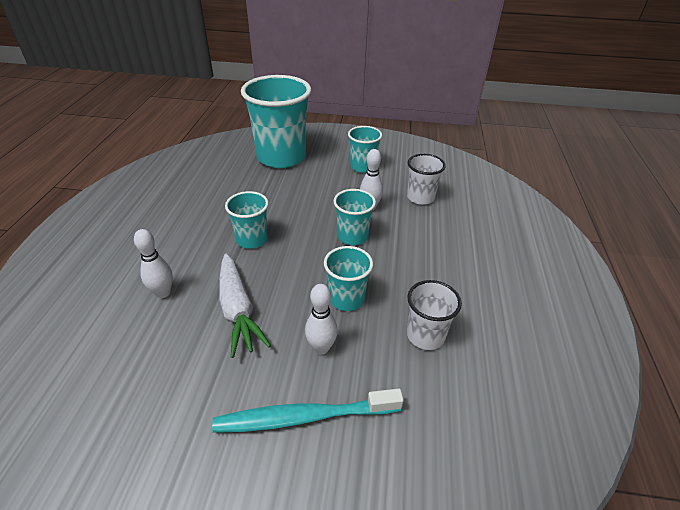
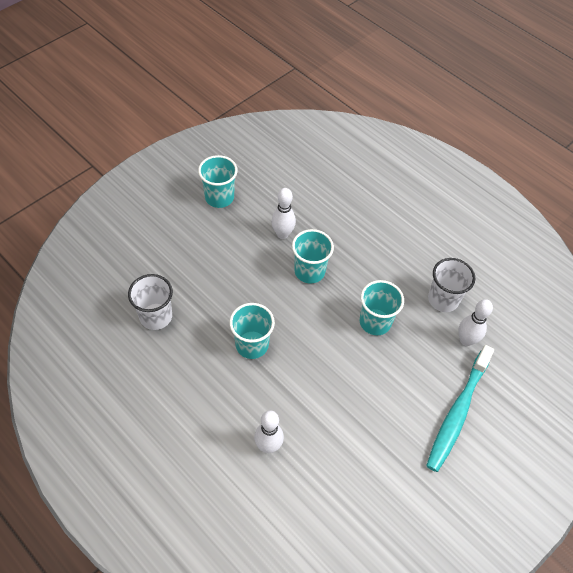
camera: 55 degrees left, 15 degrees up
(238, 310) = (331, 400): white carrot -> none
(281, 157) = (139, 248): turquoise cup -> none
(321, 348) = (409, 367): white bowling pin -> white bowling pin (466, 340)
(420, 197) = (301, 191): white cup -> white cup (156, 316)

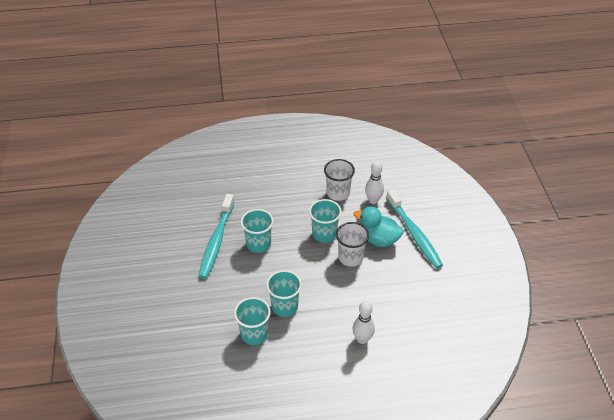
camera: 50 degrees left, 10 degrees down
(156, 316) = (214, 349): white cup -> white cup (350, 257)
(219, 197) = (152, 257): turquoise cup -> turquoise cup (254, 334)
(282, 234) = (216, 241): white bowling pin -> turquoise toothbrush
(415, 379) = (378, 239): none -> turquoise duck

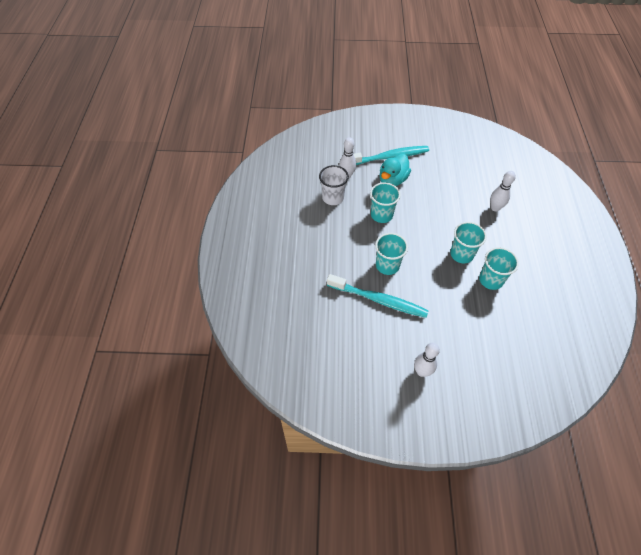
camera: 80 degrees left, 10 degrees up
(142, 278) = (422, 371): none -> white bowling pin
(350, 257) = (410, 201): white cup -> none

